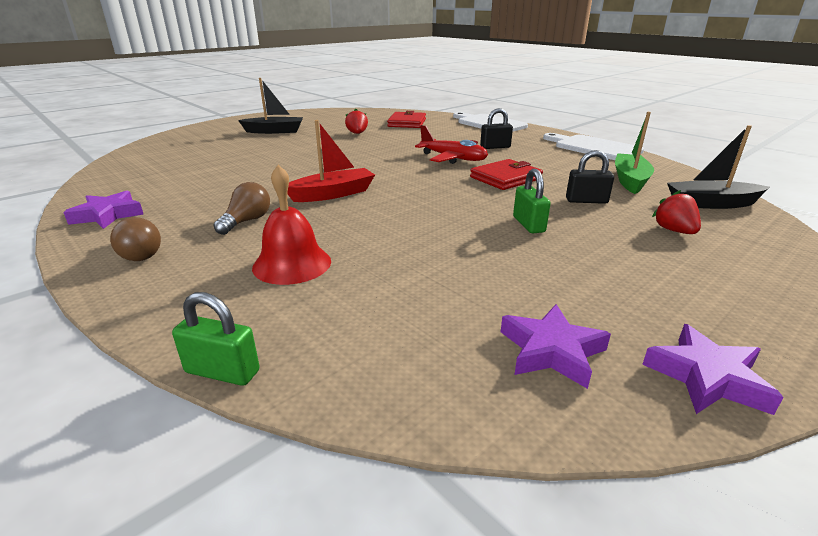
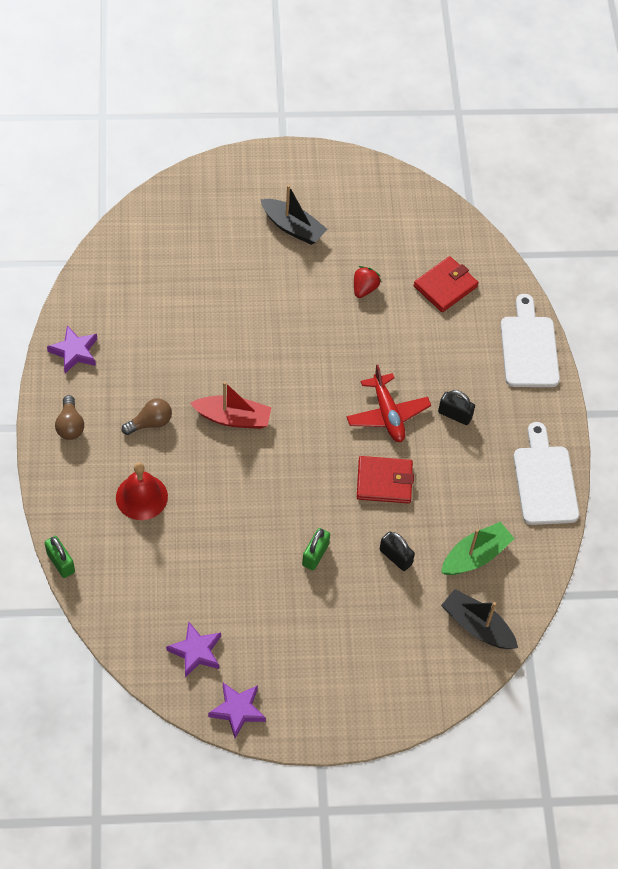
camera: 35 degrees right, 30 degrees up
(674, 231) = (395, 629): red strawberry -> none

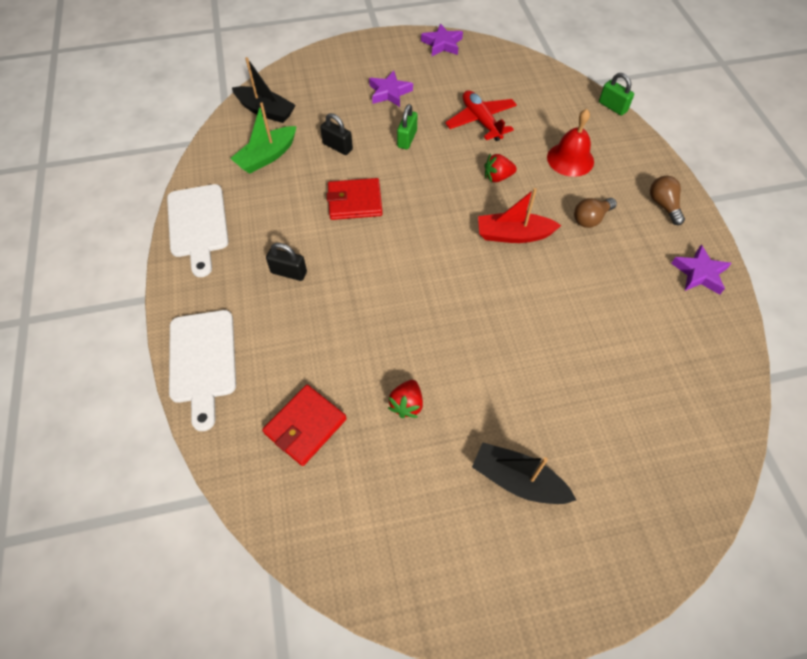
camera: 175 degrees right, 0 degrees up
(196, 651) = (483, 70): purple star -> purple star (389, 92)
(228, 487) = (497, 177): none -> red strawberry
(387, 414) = (359, 262): red plane -> red plane (481, 121)

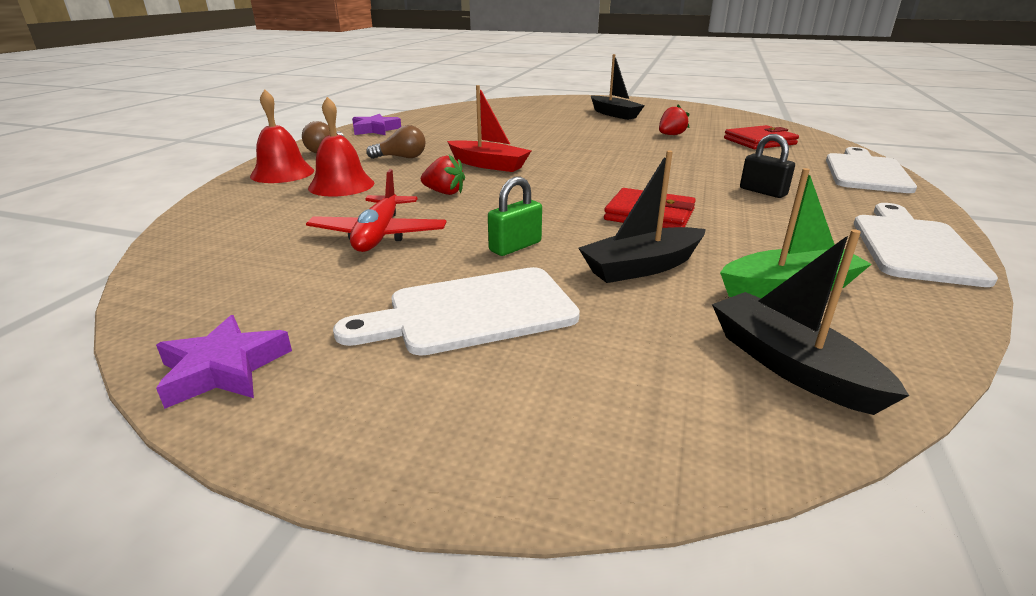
camera: 150 degrees left, 30 degrees down
(337, 146) = (642, 267): black padlock -> black boat
(389, 92) = (472, 312): purple star -> white cutting board
(612, 107) = (196, 204): green padlock -> none
(630, 158) = (282, 173): none -> red bell

